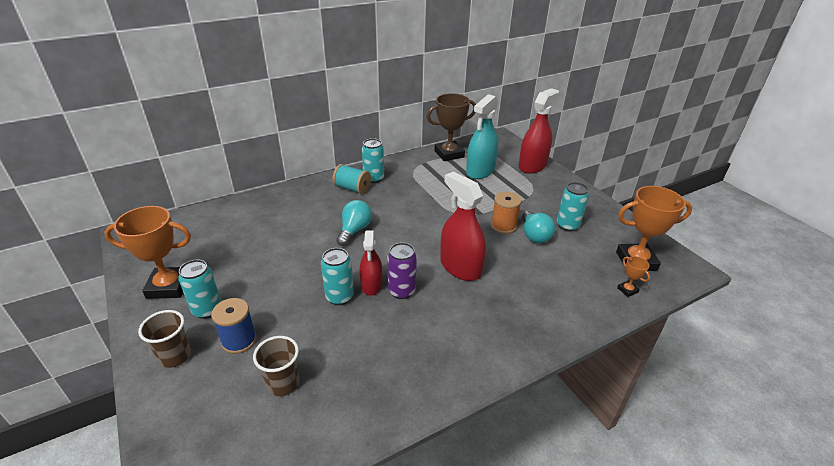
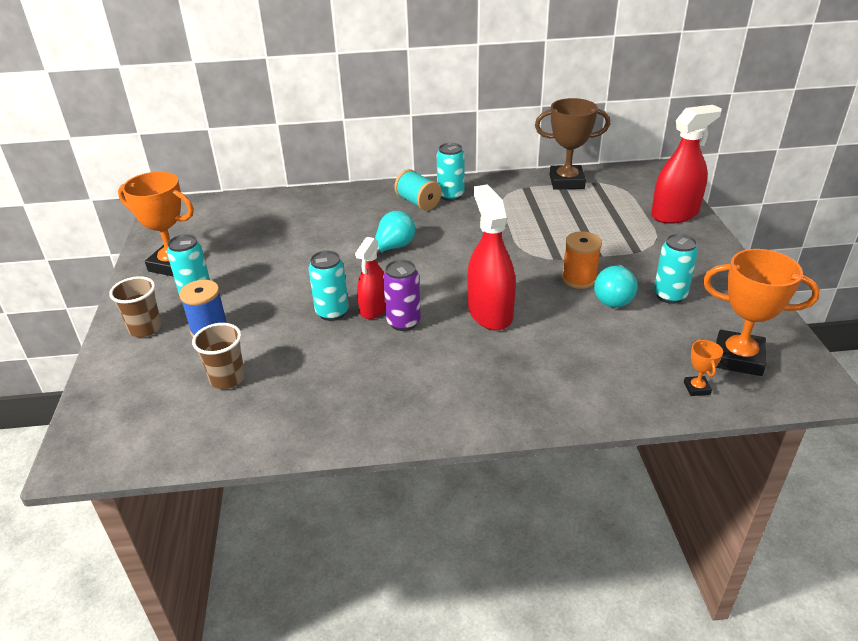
camera: 25 degrees right, 0 degrees up
(480, 171) = (595, 209): turquoise spray bottle -> none

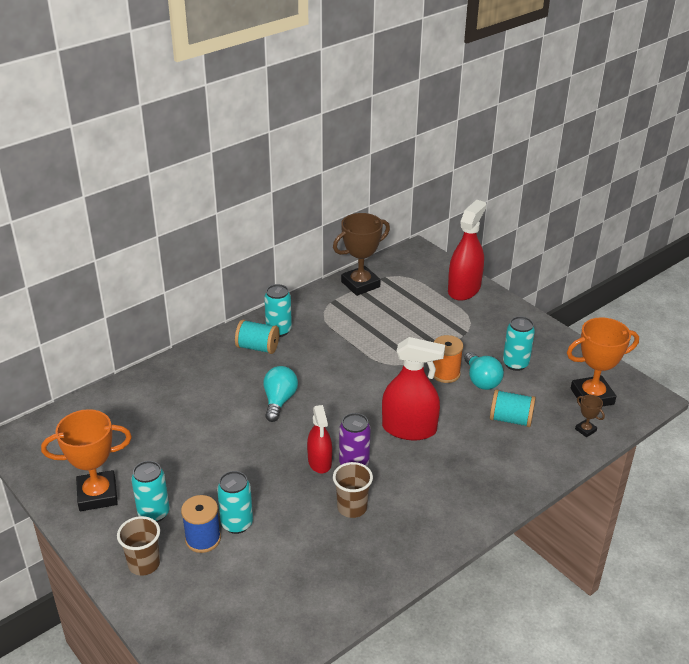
camera: 35 degrees left, 0 degrees up
(227, 378) = (266, 572): brown cup -> brown cup (352, 508)
(332, 312) = (290, 479): turquoise can -> turquoise can (237, 524)
(490, 313) = (409, 429): red spray bottle -> red spray bottle turned 150 degrees clockwise
(611, 344) = (510, 419): none -> turquoise spool
(697, 388) = (585, 430): orange trophy -> brown trophy

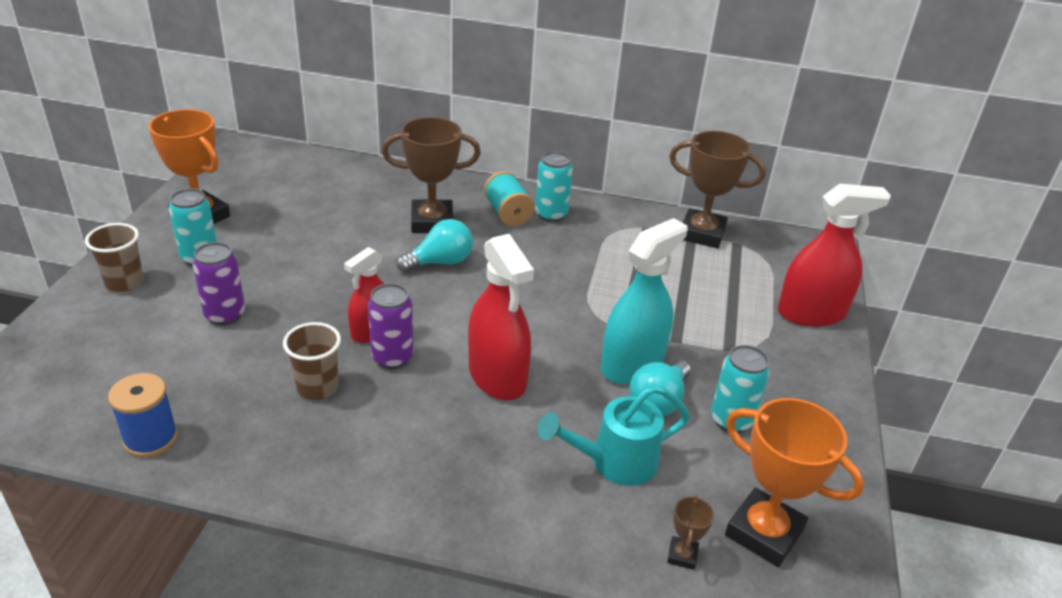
camera: 50 degrees right, 0 degrees up
(203, 539) = (185, 303): blue spool -> blue spool (151, 438)
(231, 384) = (432, 222): none -> brown trophy
(237, 524) = (225, 315): turquoise can -> purple can
(445, 373) = (632, 364): orange spool -> turquoise spray bottle
(510, 419) = (614, 462): turquoise spool -> turquoise watering can

